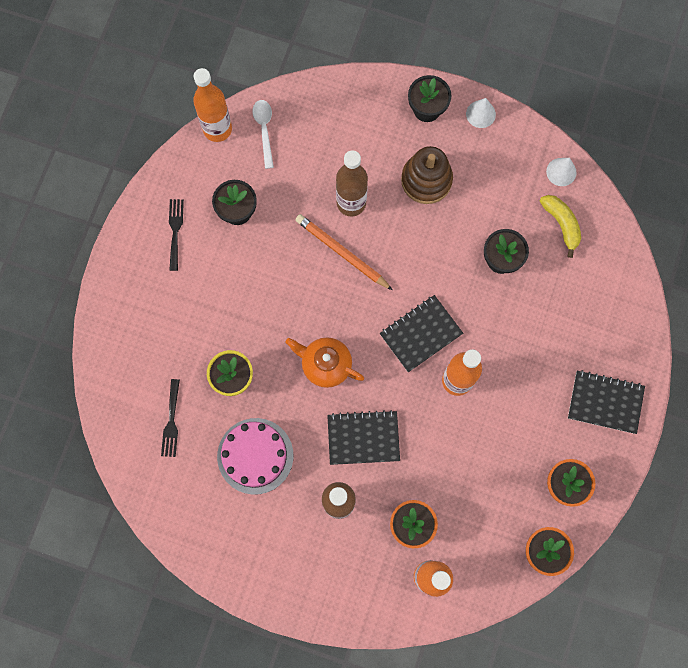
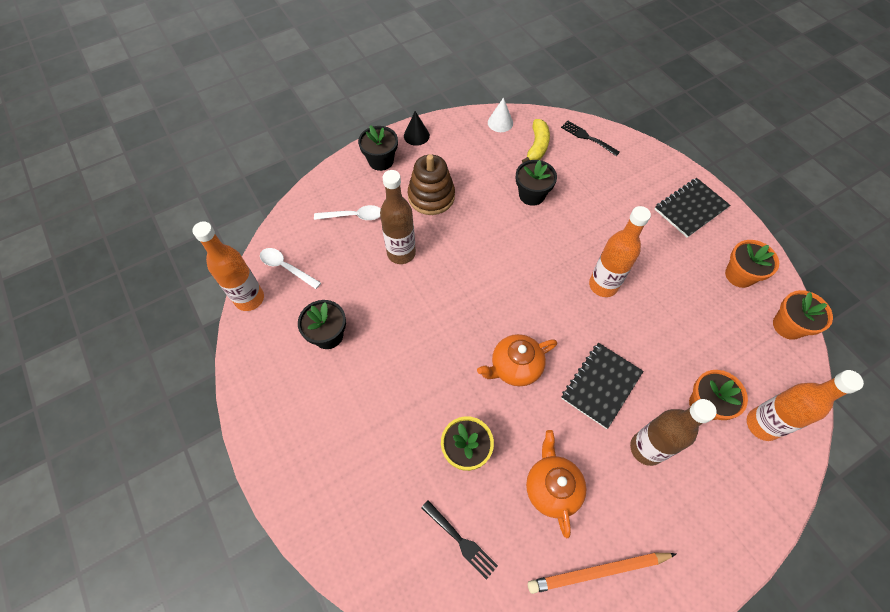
camera: 50 degrees left, 15 degrees down
(175, 231) = (295, 396): black fork -> black fork (587, 137)
(255, 456) = (552, 488): pink cake -> orange teapot
(342, 252) = (433, 287): orange pencil -> orange pencil (598, 572)
(353, 137) = (353, 216): none -> white spoon
(420, 334) = (545, 282): black notebook -> none
(480, 114) = (416, 135): white cone -> black cone
(561, 224) = (537, 146): yellow banana -> yellow banana turned 90 degrees clockwise

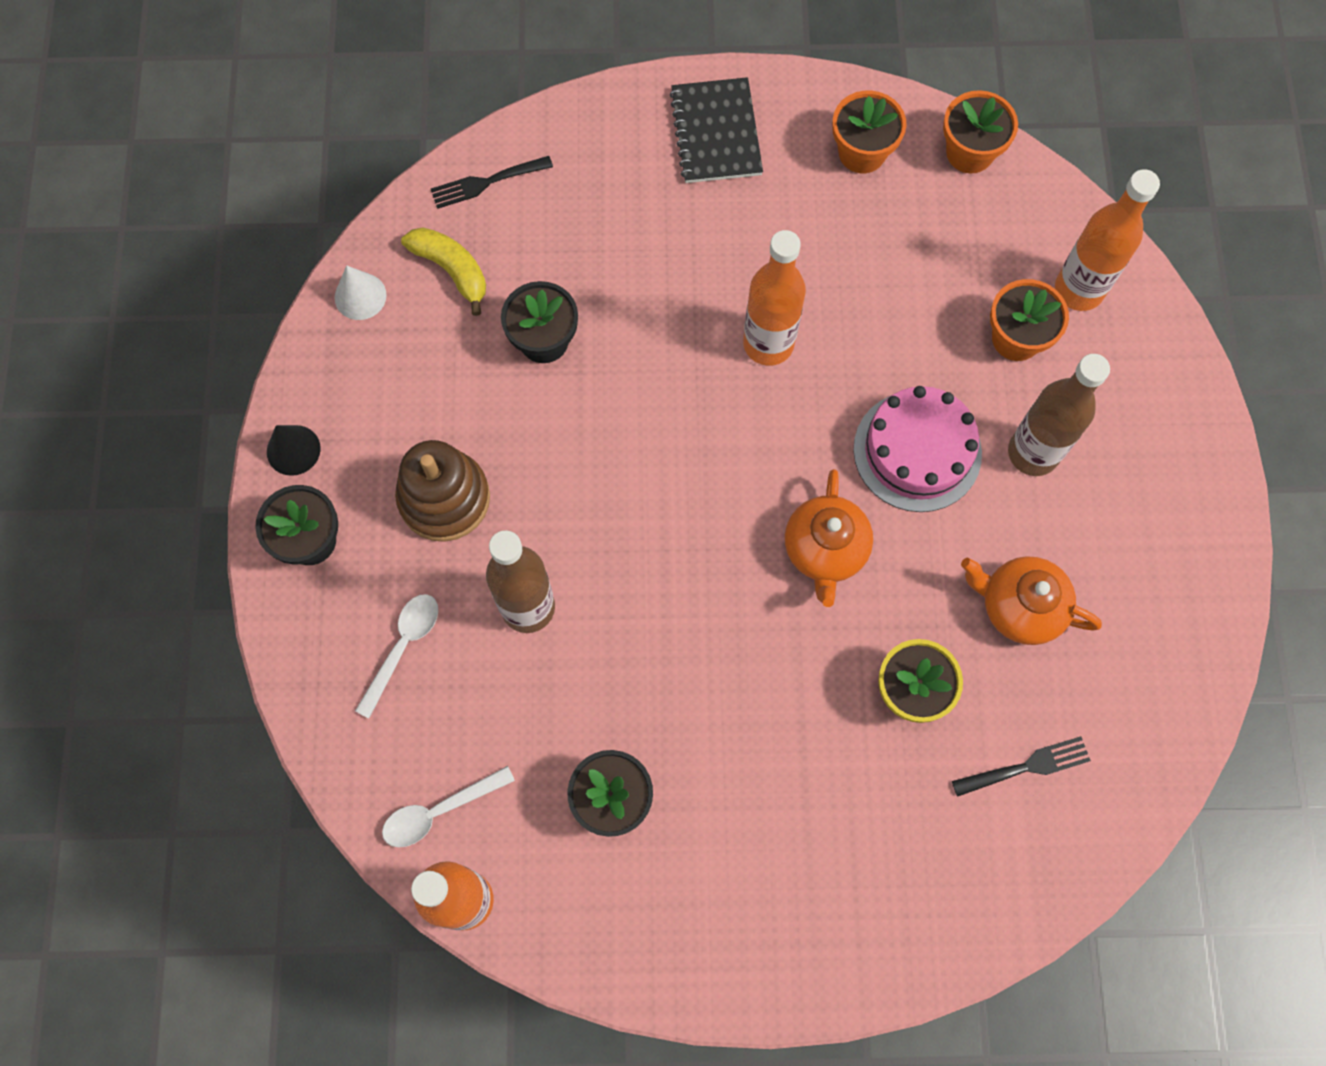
camera: 60 degrees left, 10 degrees up
(598, 572) = (1148, 616): orange pencil -> none
(601, 385) = (917, 451): black notebook -> pink cake

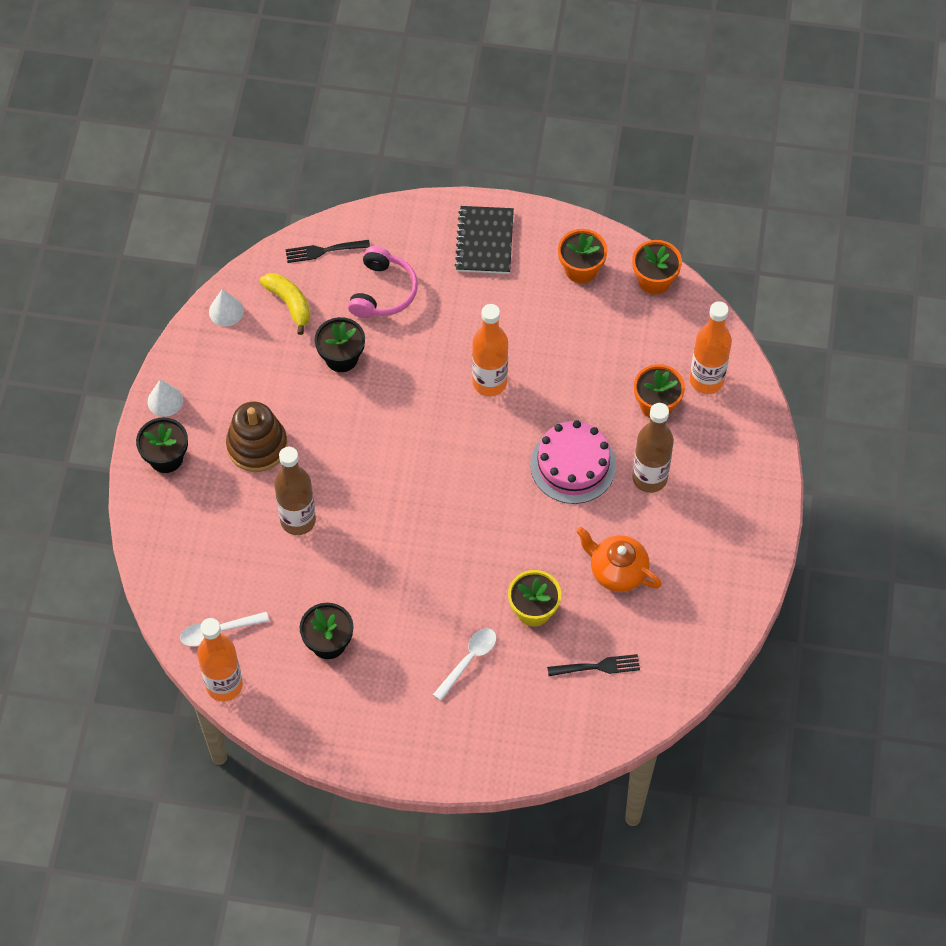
camera: 10 degrees right, 10 degrees down
(293, 450) = (165, 401): black cone -> white cone
(403, 647) = (213, 531): white spoon -> white spoon (469, 660)
(584, 230) = (383, 292): none -> pink headphones
(825, 550) = (498, 516): orange teapot -> none

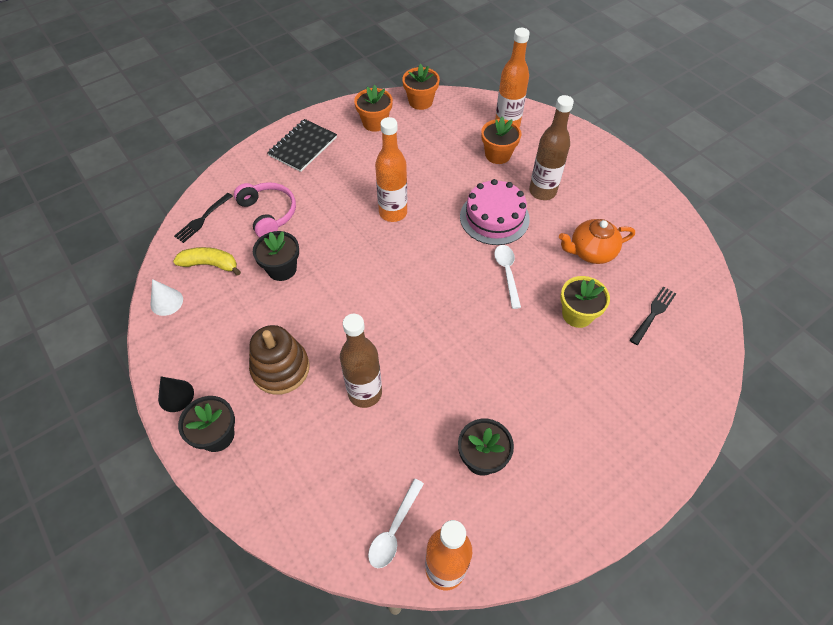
camera: 45 degrees left, 5 degrees down
(165, 401) = (176, 395): white cone -> black cone
(469, 660) = (581, 381): white spoon -> white spoon (507, 273)
(484, 241) = (303, 146): black notebook -> black notebook turned 75 degrees clockwise

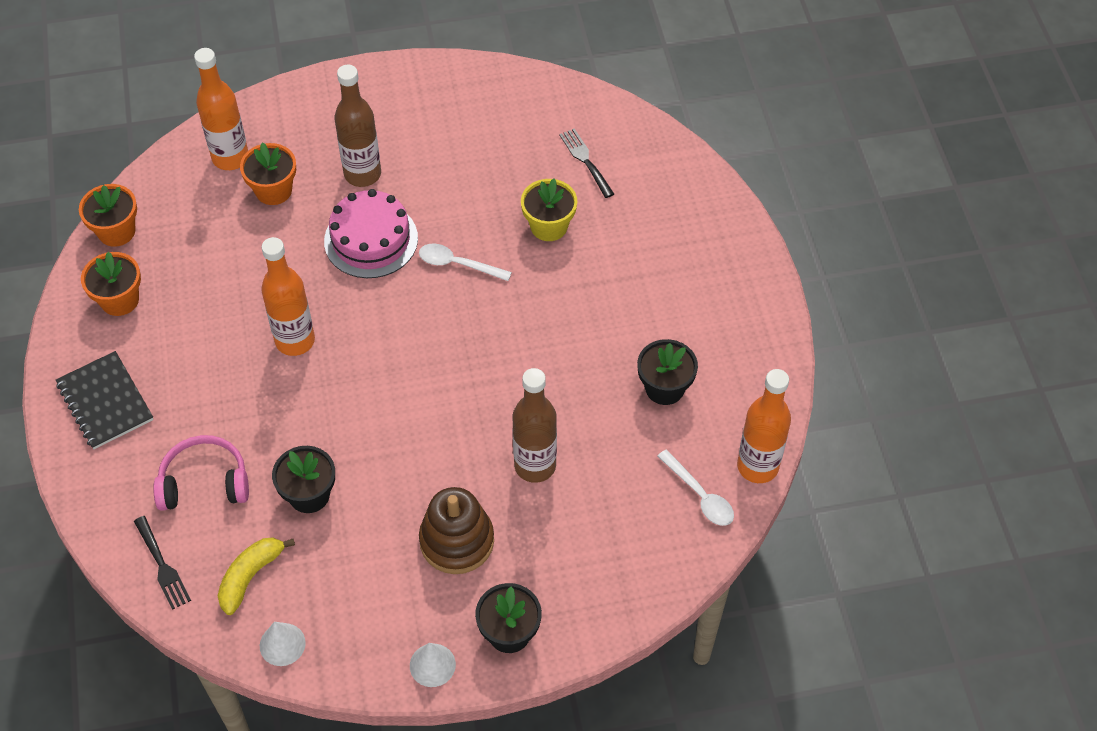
camera: 65 degrees left, 0 degrees up
(176, 395) = (432, 665): black cone -> white cone
(591, 252) = (477, 172): orange teapot -> none

